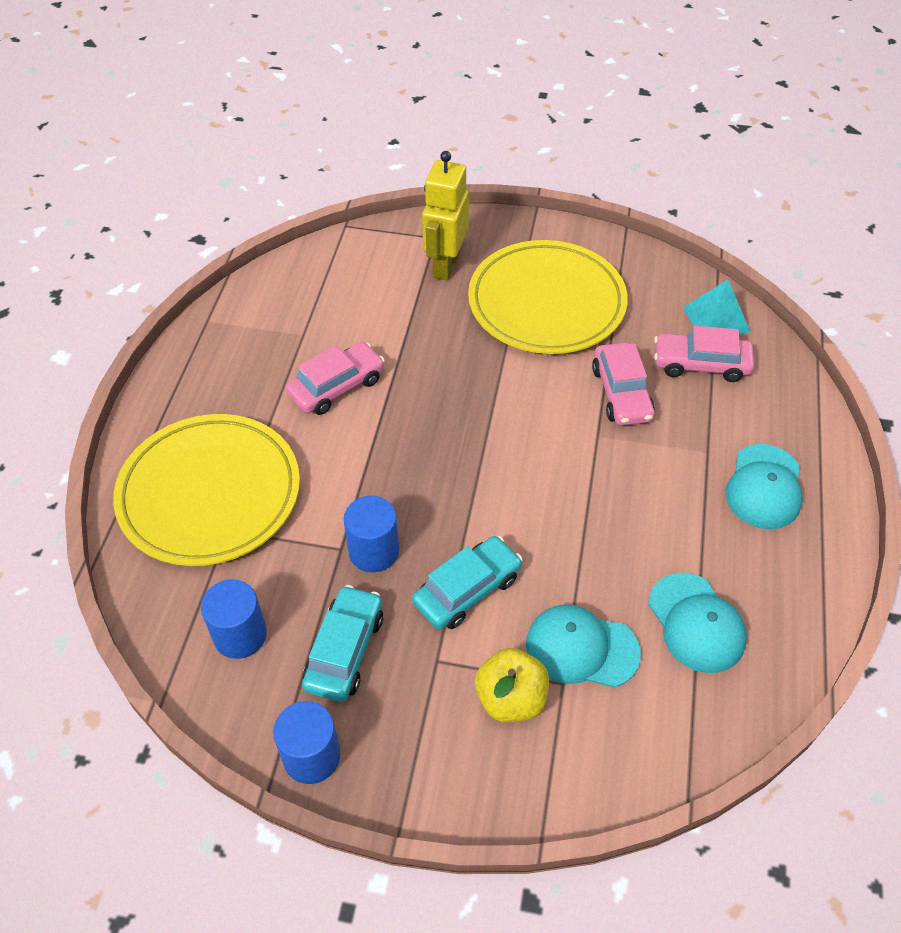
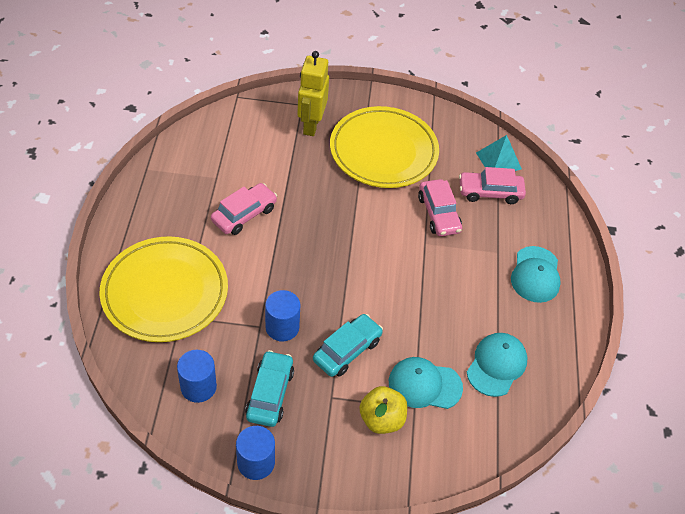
camera: 10 degrees left, 0 degrees up
(696, 623) = (496, 365): turquoise cap -> turquoise cap turned 120 degrees counterclockwise

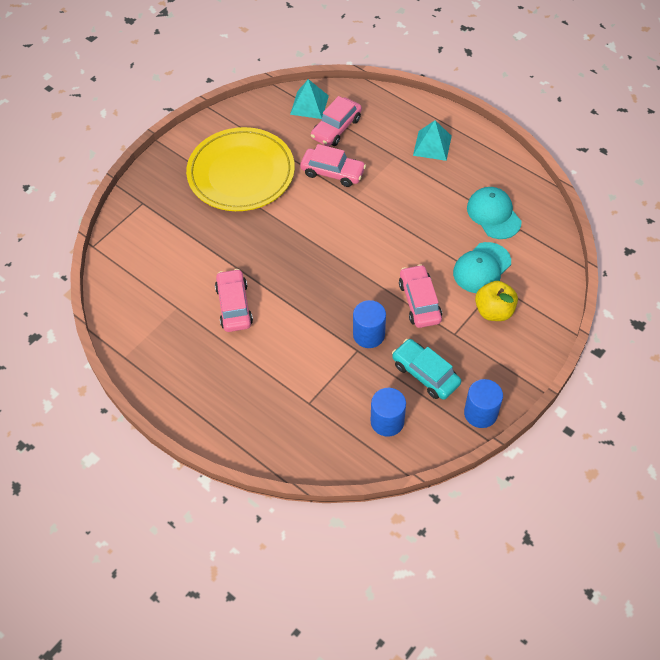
camera: 50 degrees left, 5 degrees up
(165, 292) = (275, 404): yellow plate -> none
(311, 125) = (172, 208): yellow robot -> none
(347, 350) = (419, 301): turquoise car -> pink car
(535, 275) = (432, 145): turquoise cap -> turquoise pyramid

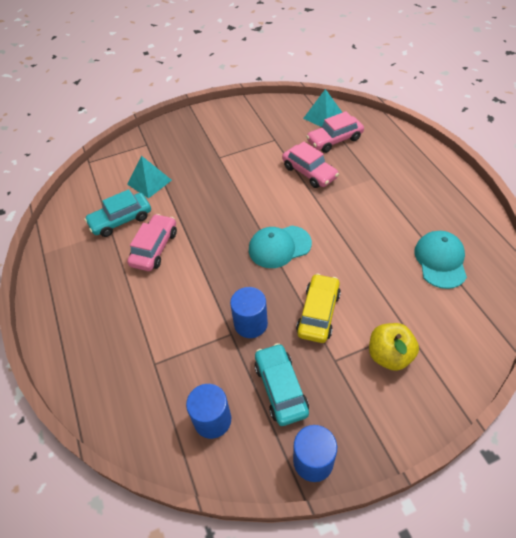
camera: 30 degrees right, 5 degrees down
(179, 293) = (121, 220): none -> turquoise car
(241, 173) = (234, 148): yellow plate -> none
(419, 301) = (318, 313): pink car -> yellow car
(432, 145) = (412, 180): turquoise pyramid -> turquoise pyramid (149, 182)
(482, 268) = (400, 306): turquoise cap -> turquoise cap (279, 247)

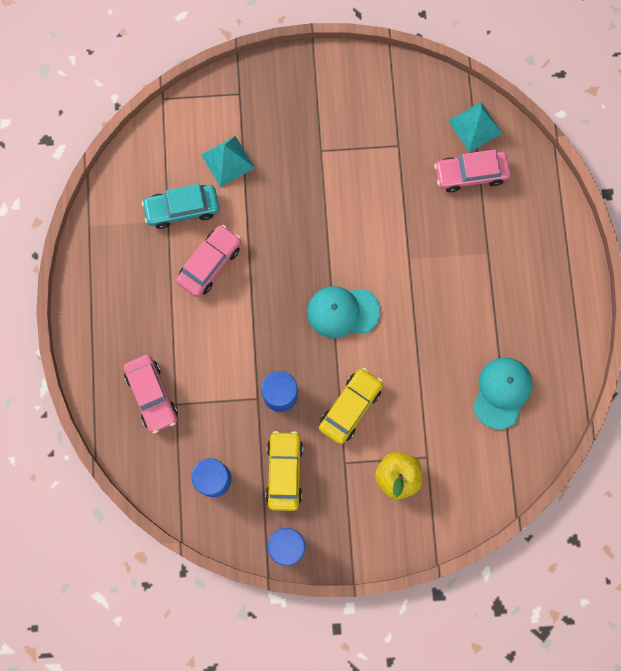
camera: 15 degrees right, 25 degrees up
(281, 388) = (284, 472): turquoise car -> yellow car
(309, 172) = (418, 216): pink car -> pink car (152, 395)

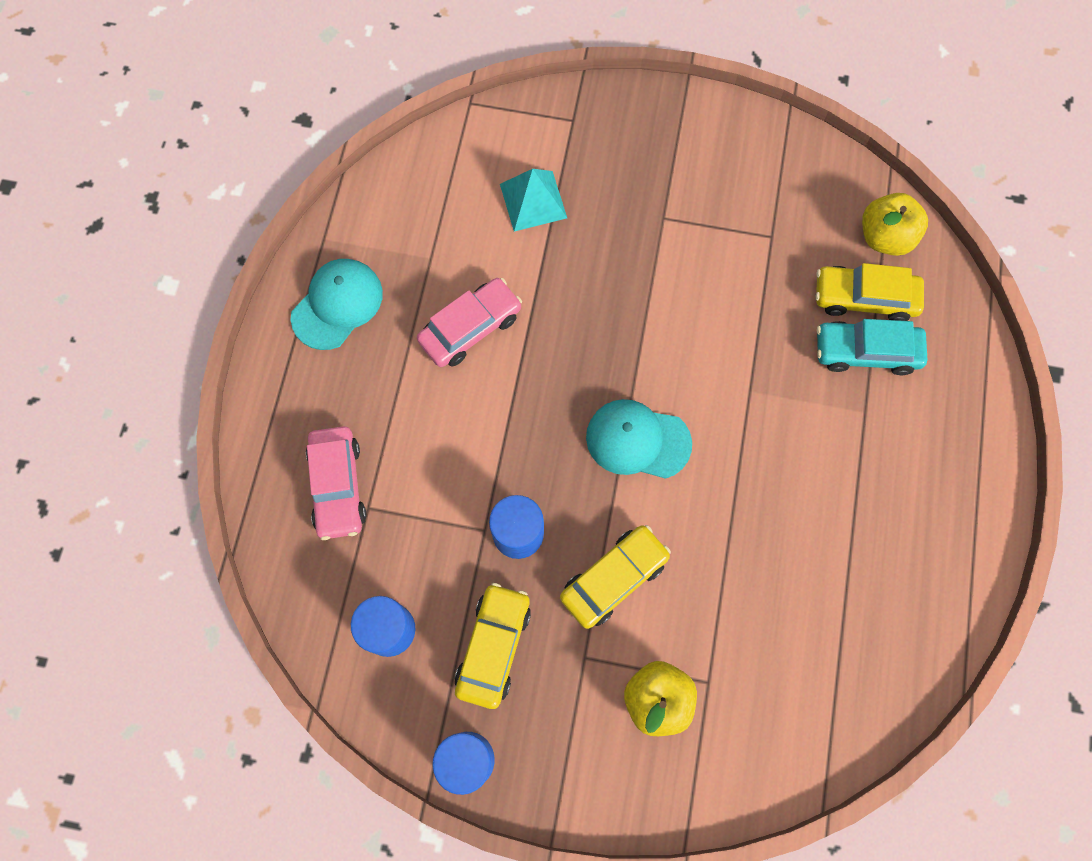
camera: 15 degrees right, 5 degrees down
(182, 209) = (454, 247): turquoise car -> turquoise car (866, 352)
(470, 174) = (864, 298): pink car -> yellow car
(475, 127) = (884, 237): turquoise pyramid -> yellow apple
(502, 392) = (842, 616): turquoise cap -> turquoise cap (337, 305)

